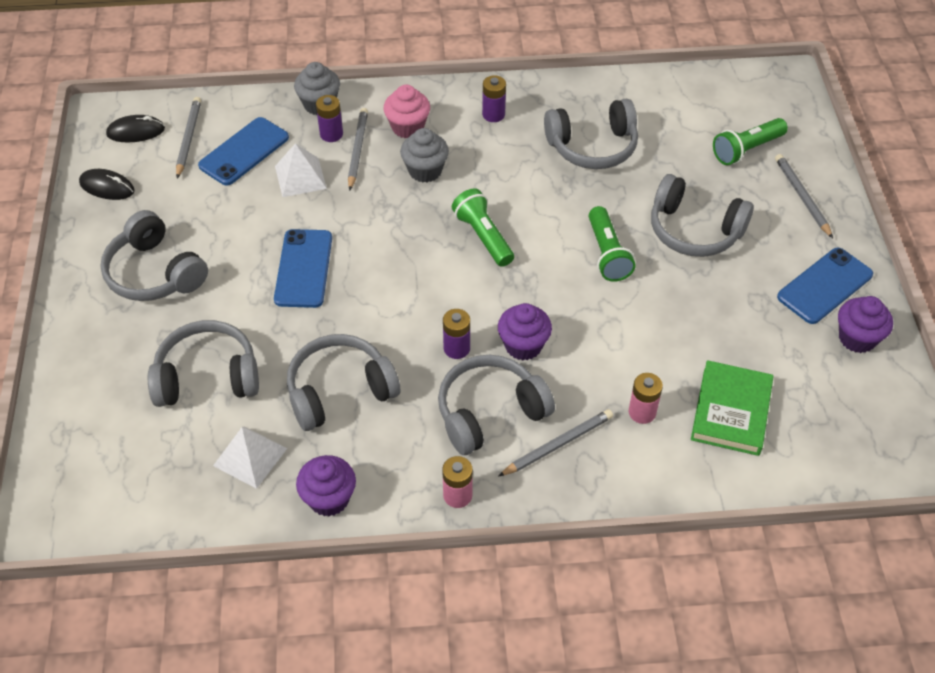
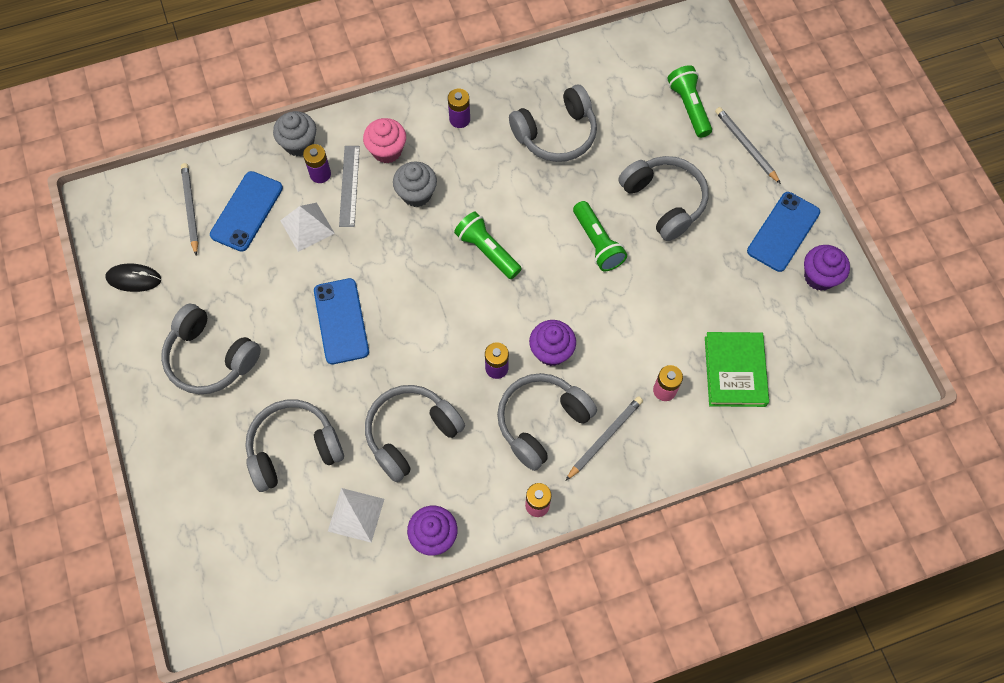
camera: 15 degrees left, 15 degrees up
(136, 132) = (138, 213): black mouse -> none
(357, 150) = (349, 186): grey pencil -> grey ruler
(694, 230) = (664, 201): grey headphones -> grey headphones turned 135 degrees counterclockwise
(746, 150) = (689, 107): green flashlight -> green flashlight turned 120 degrees clockwise

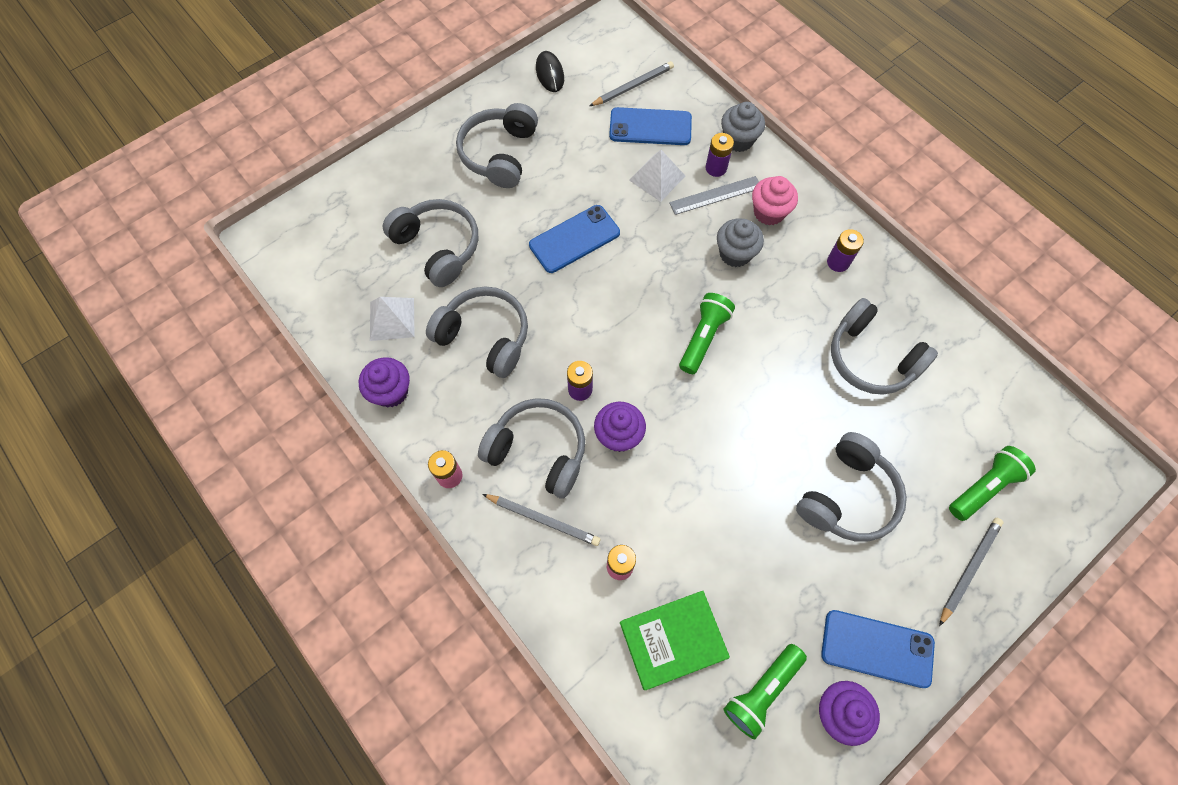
camera: 70 degrees right, 0 degrees up
(597, 243) = (762, 441): green flashlight -> green flashlight (761, 691)

